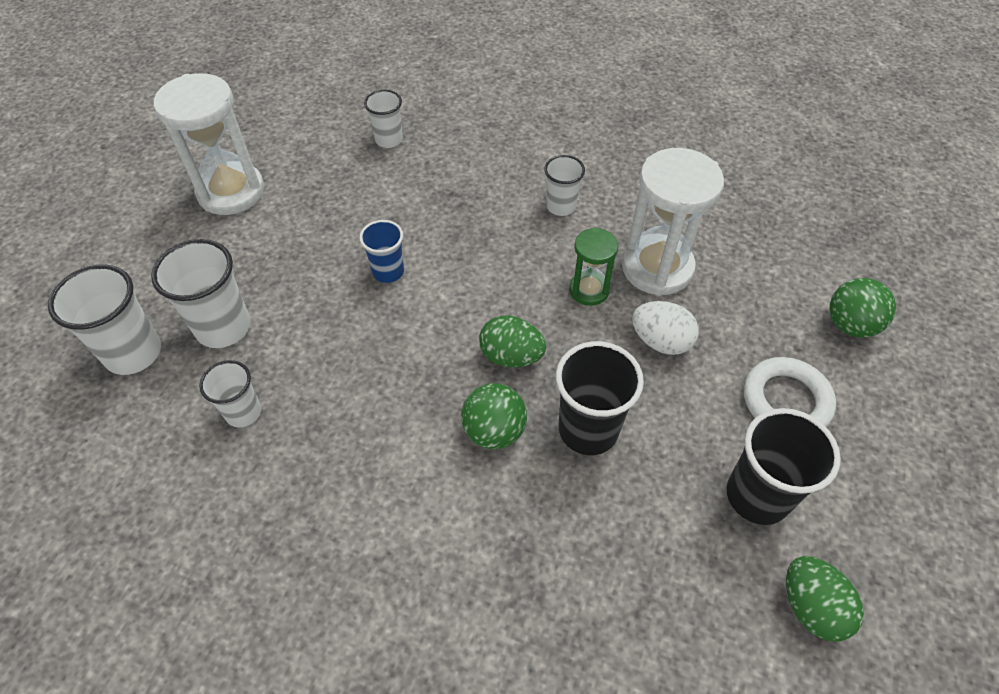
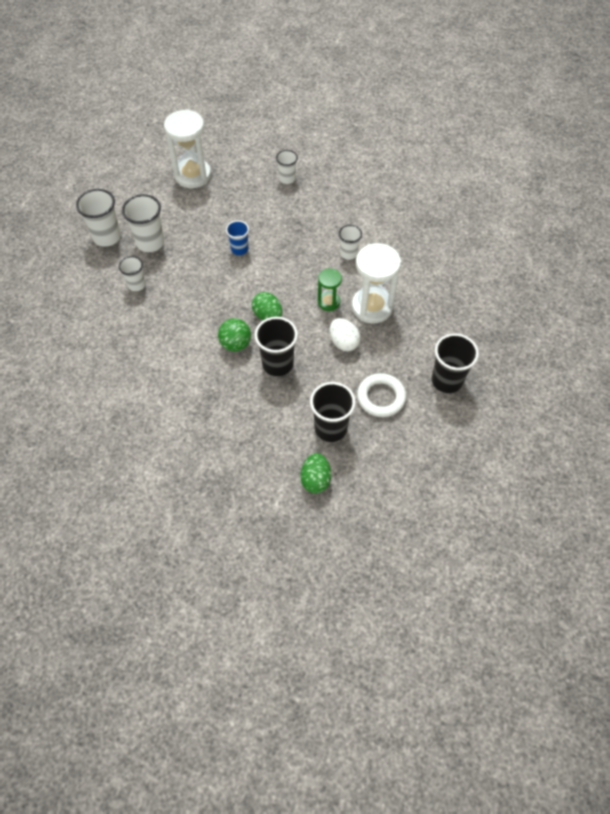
camera: 30 degrees right, 5 degrees up
(850, 325) = (447, 380): green ball -> black cup

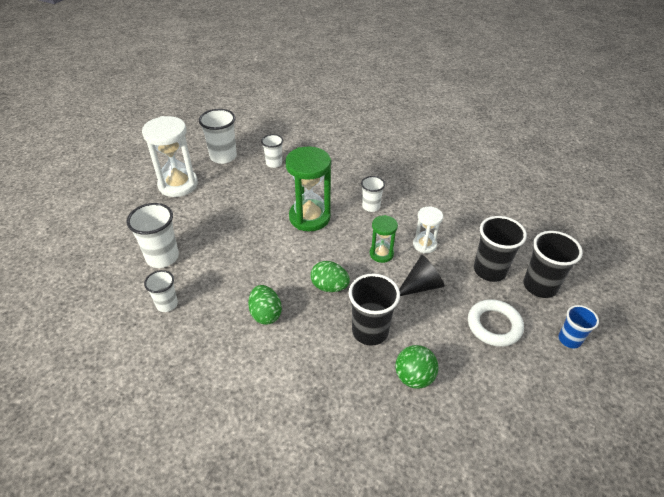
camera: 25 degrees left, 15 degrees down
(107, 237) = (109, 267): white cup -> white cup (223, 157)
(236, 344) = (313, 327): green ball -> green ball (414, 377)
(239, 249) = (263, 234): blue cup -> blue cup (569, 339)
(288, 246) = (309, 217): none -> green hourglass
(315, 479) = (494, 444): green egg -> green egg (265, 314)
(330, 428) = (469, 377): black cup -> black cup (489, 270)
(343, 342) = (421, 286): white egg -> black cone
(372, 307) = (424, 245): white hourglass -> white hourglass, size x0.55

